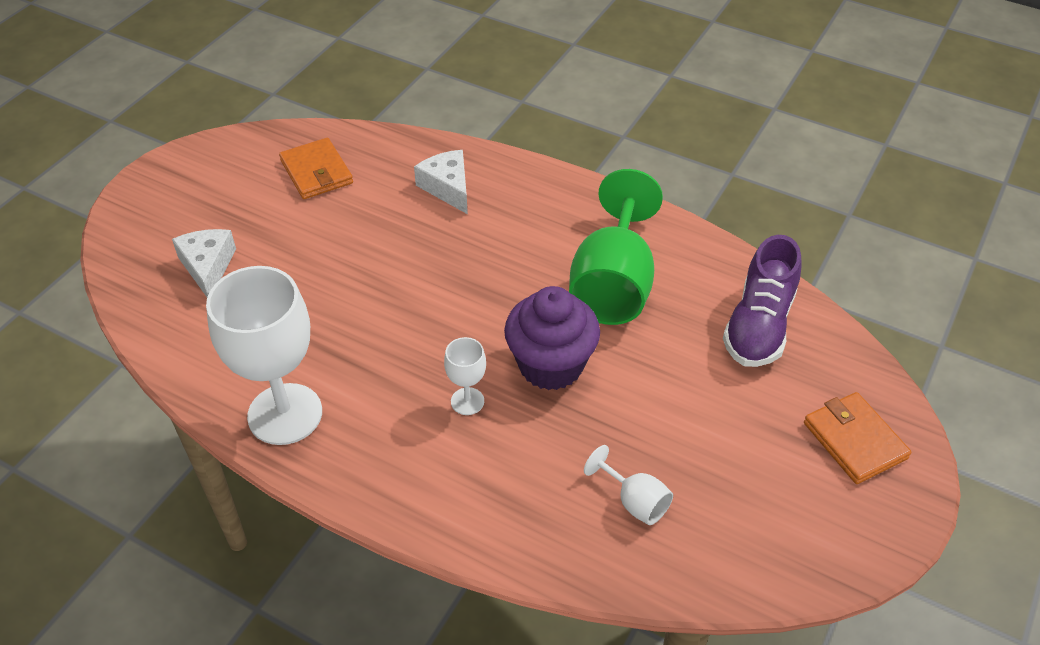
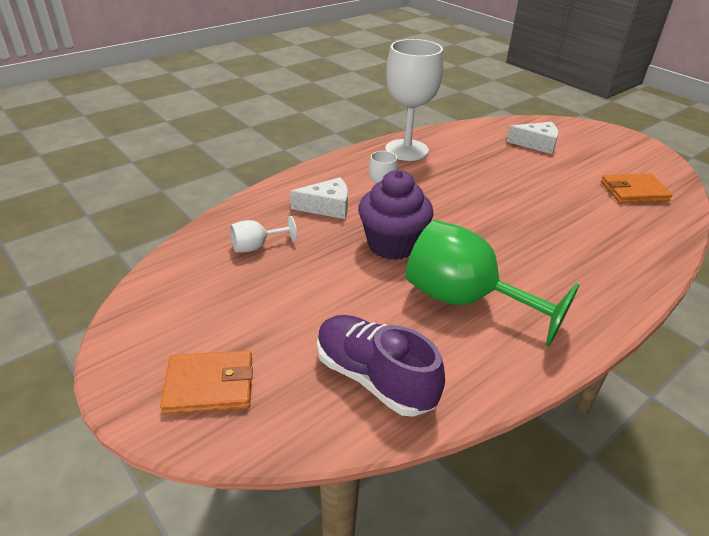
camera: 110 degrees right, 10 degrees down
(448, 187) = (611, 244): white cheese -> white cheese (327, 207)

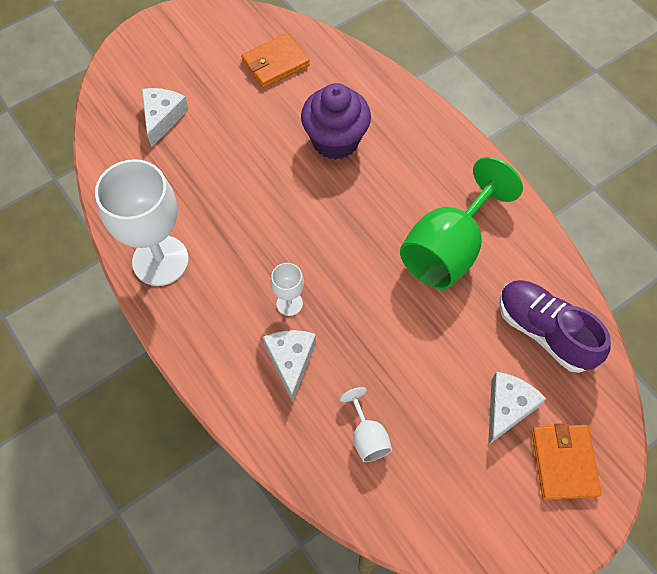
camera: 85 degrees left, 25 degrees up
(278, 340) = (507, 408): none -> white cheese
(374, 378) = (544, 332): purple shoe -> purple shoe turned 90 degrees clockwise
(392, 244) = (365, 299): purple cupcake -> purple cupcake (335, 140)
(633, 191) = (275, 63): orange wallet -> orange wallet turned 60 degrees clockwise

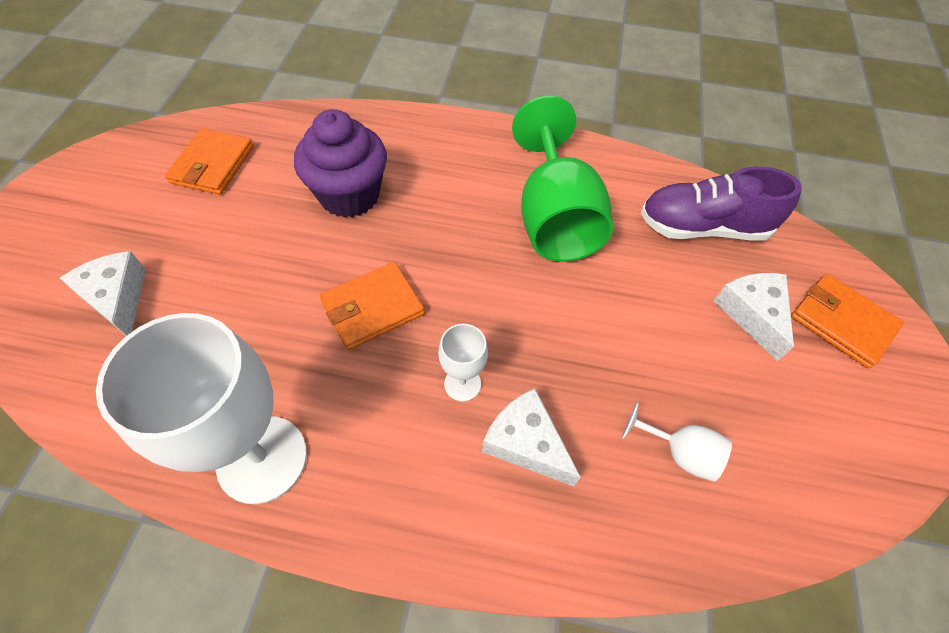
camera: 45 degrees left, 5 degrees down
(283, 223) = (372, 308): none -> orange wallet

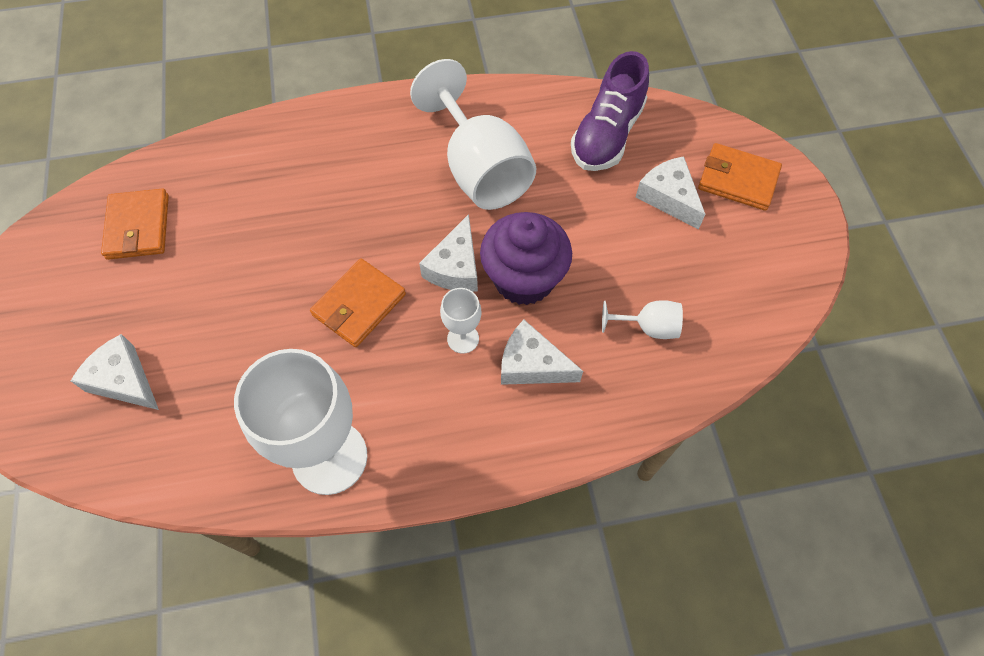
camera: 20 degrees left, 5 degrees up
(349, 195) = (287, 211): purple cupcake -> purple cupcake (524, 279)
(487, 305) = (455, 267): none -> white cheese
(554, 218) = (480, 169): green goblet -> white goblet
(703, 227) = (607, 135): purple shoe -> purple shoe turned 45 degrees counterclockwise

